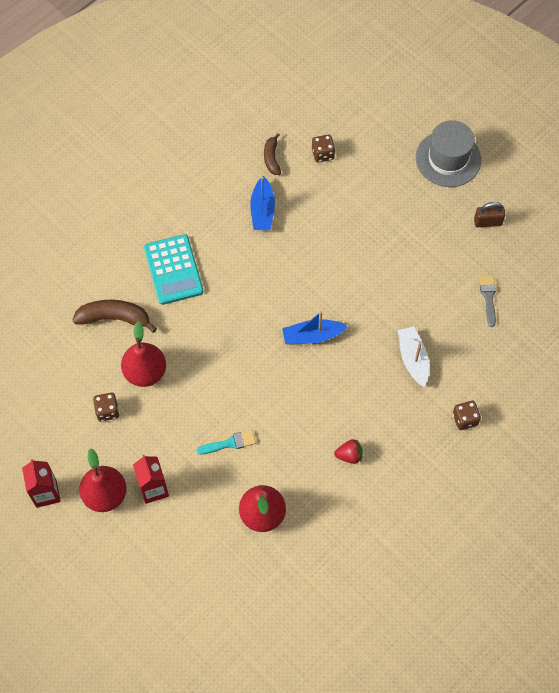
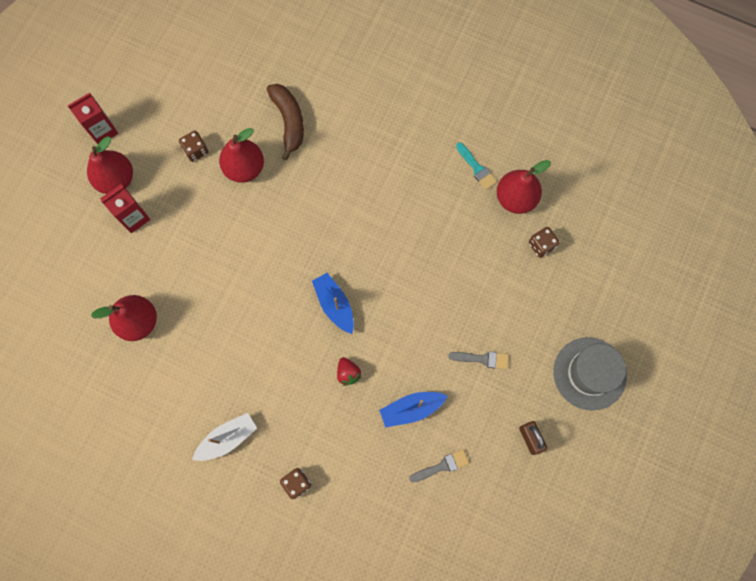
camera: 70 degrees right, 10 degrees up
(173, 270) = (357, 153): turquoise calculator -> none
(230, 443) = (199, 268): turquoise brush -> turquoise brush (477, 168)
(262, 210) = (453, 210): blue boat -> blue boat (411, 409)
(272, 158) = (515, 198): brown banana -> red pear
(349, 455) = (222, 382): red strawberry -> red strawberry (348, 373)
(406, 234) = (482, 359): none -> grey brush
(413, 359) = (344, 410): white boat -> white boat (227, 438)

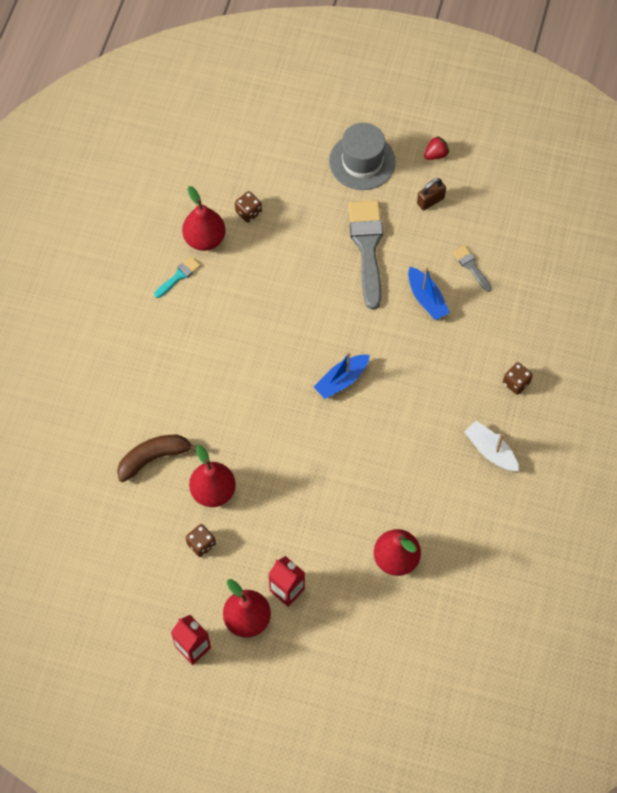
camera: 100 degrees left, 10 degrees down
(348, 373) = (405, 357): red strawberry -> red strawberry (436, 154)
(482, 359) = (367, 247): grey brush -> grey brush, size x2.15

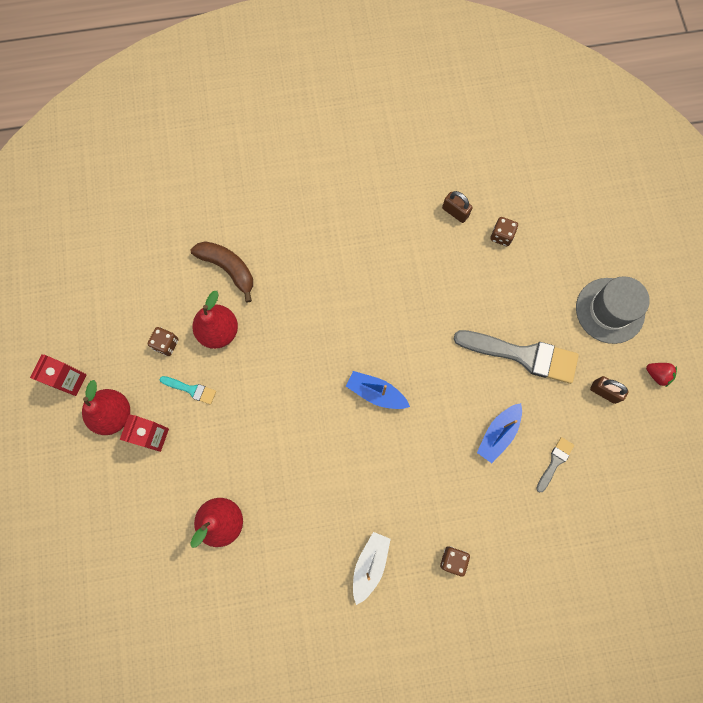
camera: 65 degrees right, 10 degrees up
(179, 276) = (408, 208): turquoise brush -> turquoise brush (191, 389)
(205, 239) = (455, 212): red pear -> brown padlock
(367, 247) = (523, 355): grey brush -> grey brush turned 45 degrees clockwise

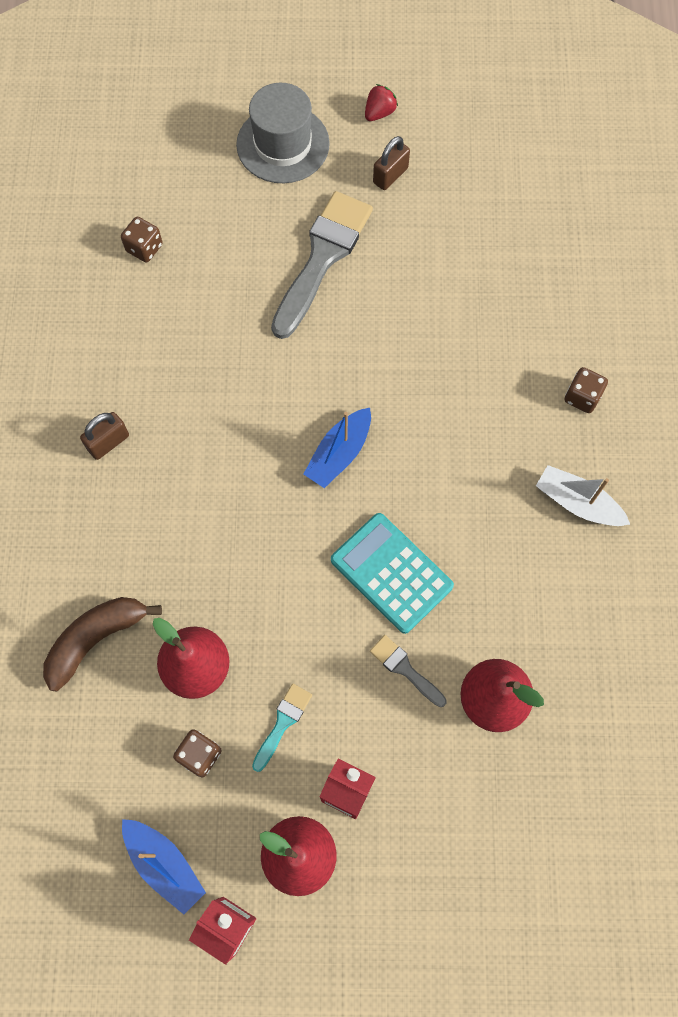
camera: 80 degrees left, 5 degrees down
(298, 441) = (391, 573): none -> turquoise calculator
(455, 212) = (92, 299): brown padlock -> brown padlock (108, 442)
(498, 434) = (424, 309): blue boat -> blue boat (164, 864)
(555, 462) = (472, 251): grey brush -> grey brush (405, 669)

